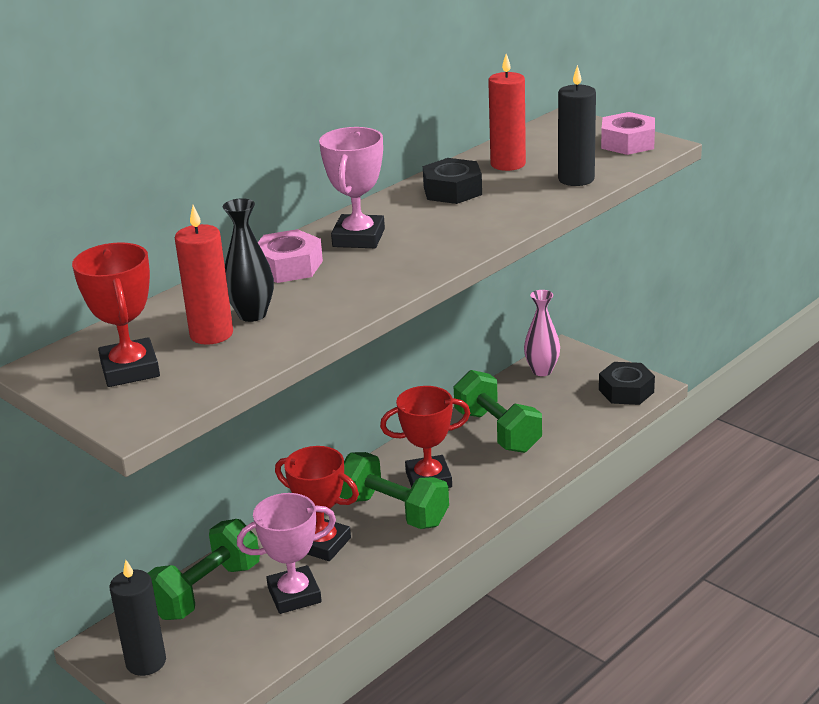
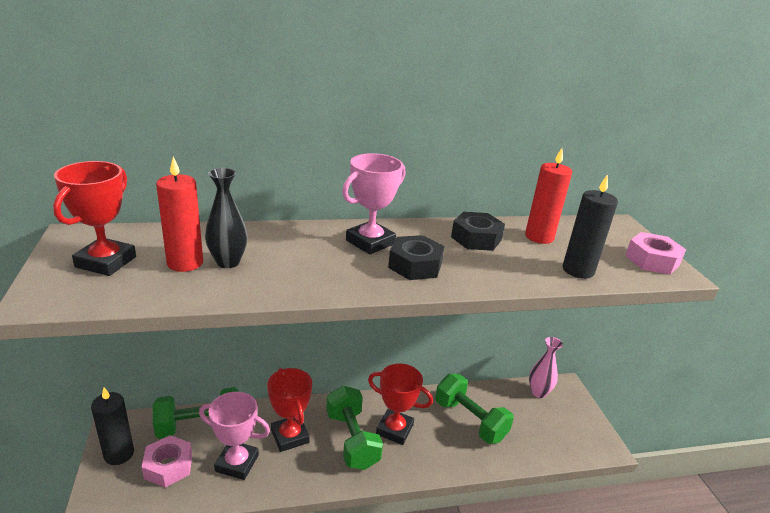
camera: 30 degrees right, 0 degrees up
(288, 266) = (300, 240): pink nut -> pink nut (168, 466)
(497, 431) = (470, 420): green dumbbell -> green dumbbell turned 45 degrees counterclockwise
(626, 391) = (585, 442): black nut -> black nut (415, 265)

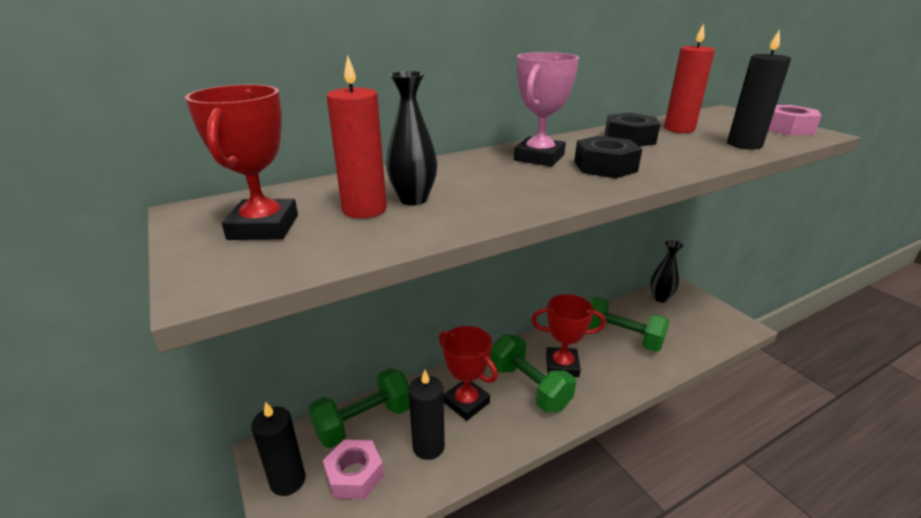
camera: 15 degrees left, 0 degrees up
(237, 463) = (428, 446): pink trophy -> black candle
(538, 392) = (660, 298): pink vase -> black vase

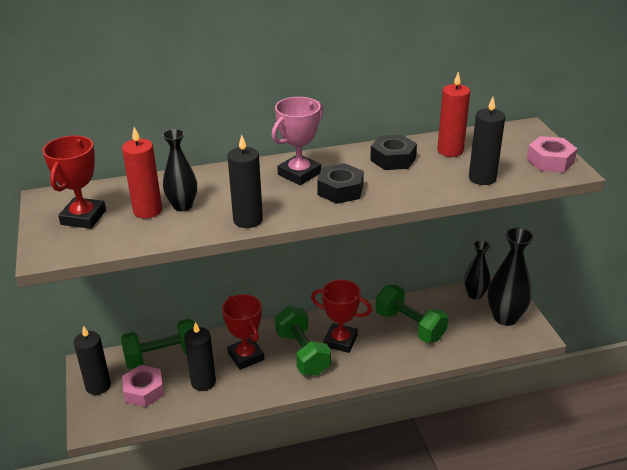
camera: 15 degrees right, 5 degrees up
(519, 205) = (248, 220): none -> black candle
(703, 315) = (505, 318): none -> black vase

